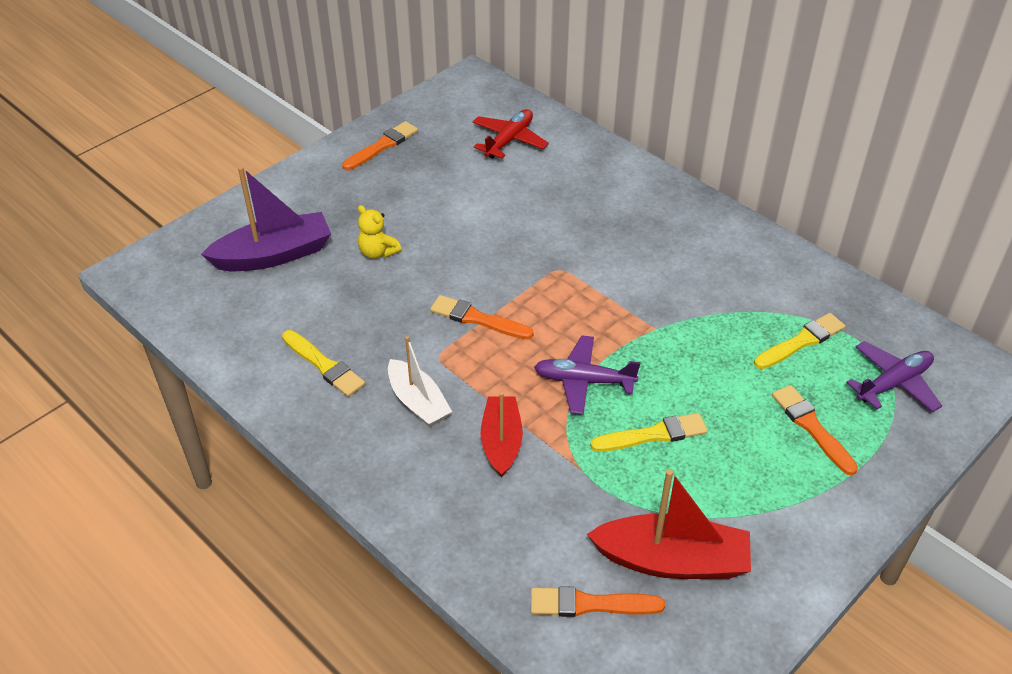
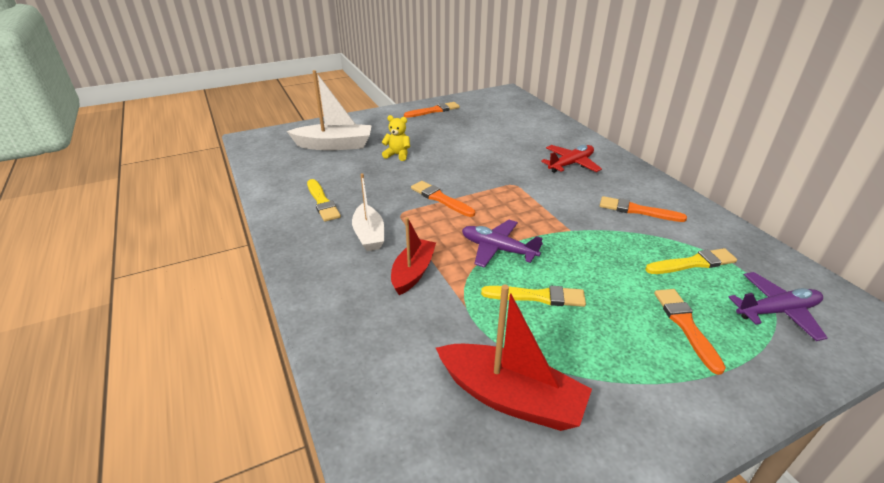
camera: 20 degrees right, 10 degrees down
(274, 255) = (334, 145): purple boat -> white boat
(378, 252) = (397, 155): yellow teddy bear -> yellow teddy bear turned 135 degrees clockwise
(509, 140) = (514, 120): red plane -> red plane (571, 164)
(590, 604) = (417, 412): orange brush -> orange brush (637, 210)

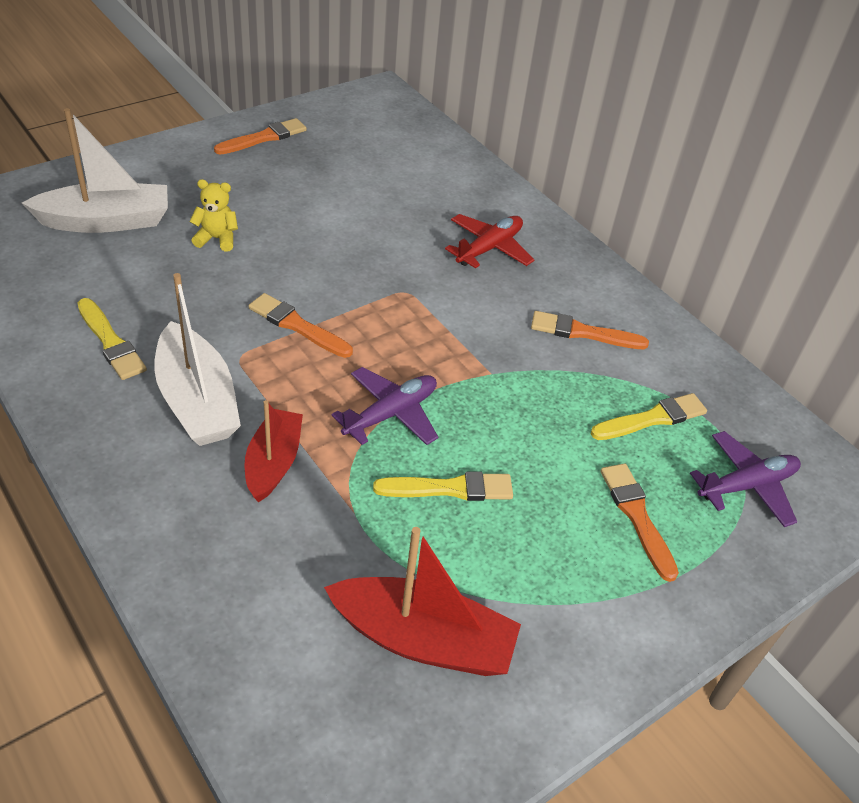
camera: 15 degrees left, 10 degrees up
(369, 235) = (197, 401): white boat -> white boat, size x1.51
(498, 249) = (390, 414): purple plane -> purple plane turned 120 degrees clockwise

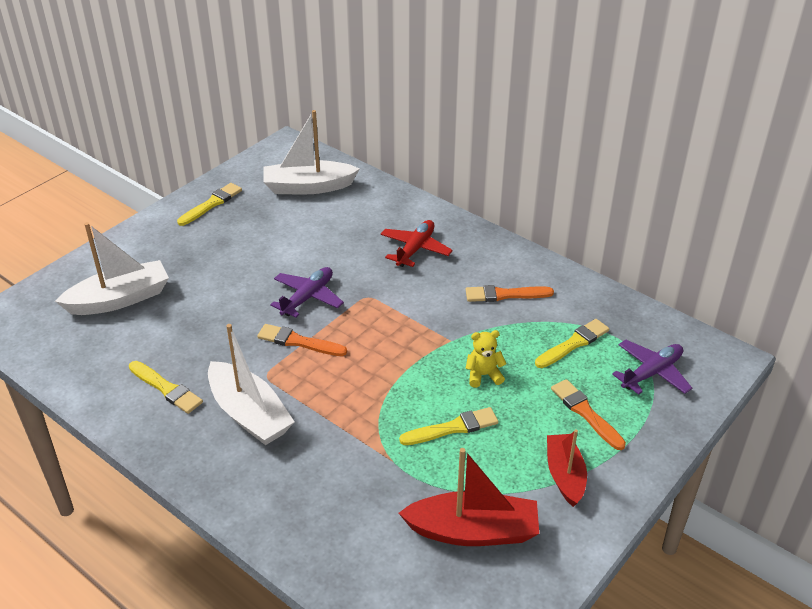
camera: 10 degrees left, 5 degrees down
(217, 239) = (210, 292): yellow teddy bear -> yellow teddy bear (483, 375)
(264, 138) = (211, 204): orange brush -> yellow brush
(273, 463) = (323, 443): red boat -> red boat (565, 475)
(387, 145) = (308, 187): none -> white boat
(390, 414) = (391, 387): purple plane -> purple plane (307, 297)

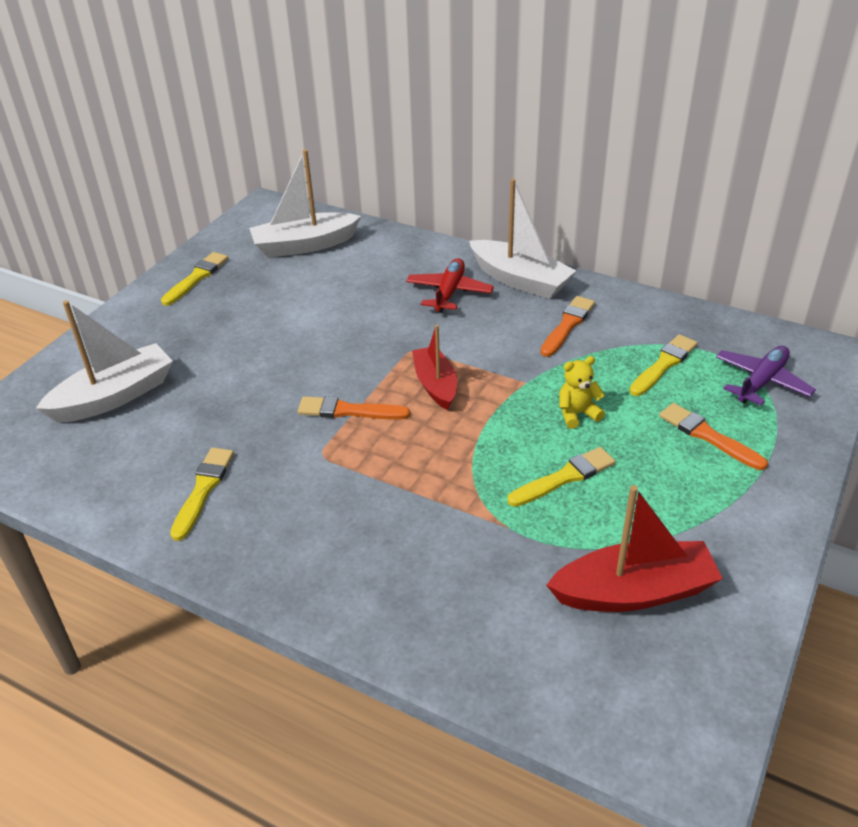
camera: 10 degrees left, 0 degrees up
(166, 389) = (203, 489): yellow brush -> yellow brush turned 105 degrees counterclockwise
(249, 414) = (316, 502): white boat -> white boat (520, 280)
(307, 297) = (343, 361): purple plane -> none
(505, 295) = (567, 325): orange brush -> orange brush turned 135 degrees clockwise
(565, 475) = (713, 508): red boat -> red boat (435, 385)

